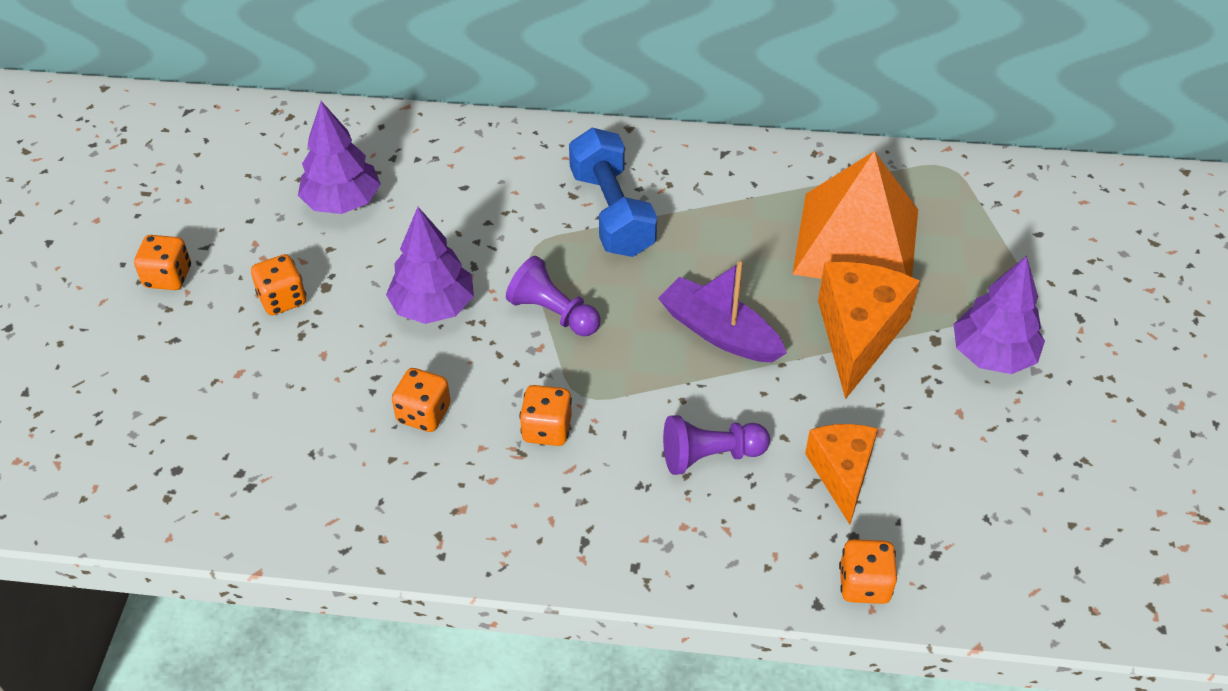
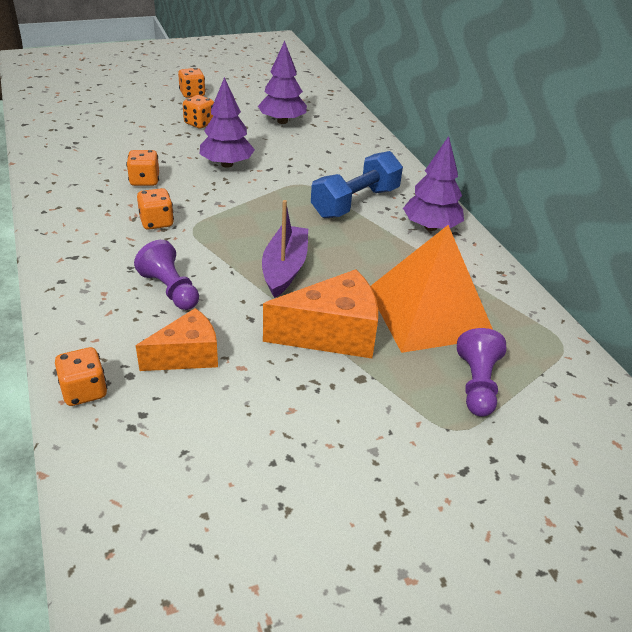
camera: 60 degrees right, 10 degrees down
(553, 313) = (252, 202): purple pawn -> purple pawn (477, 385)
(992, 355) = (370, 417): purple tree -> purple tree (431, 227)

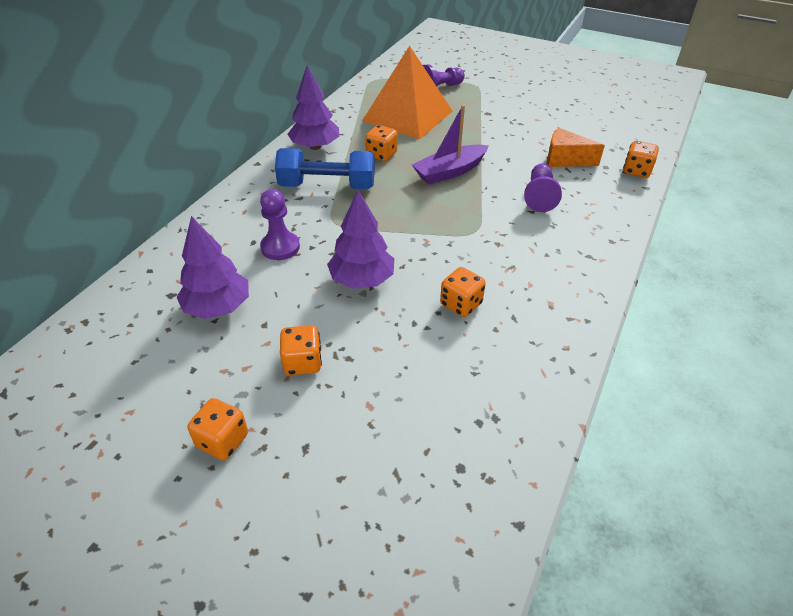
camera: 130 degrees left, 5 degrees up
(156, 222) = (497, 251): orange dice -> orange dice (381, 155)
(306, 156) = (280, 247): none -> purple pawn
(332, 334) = (474, 132): orange cheese -> none

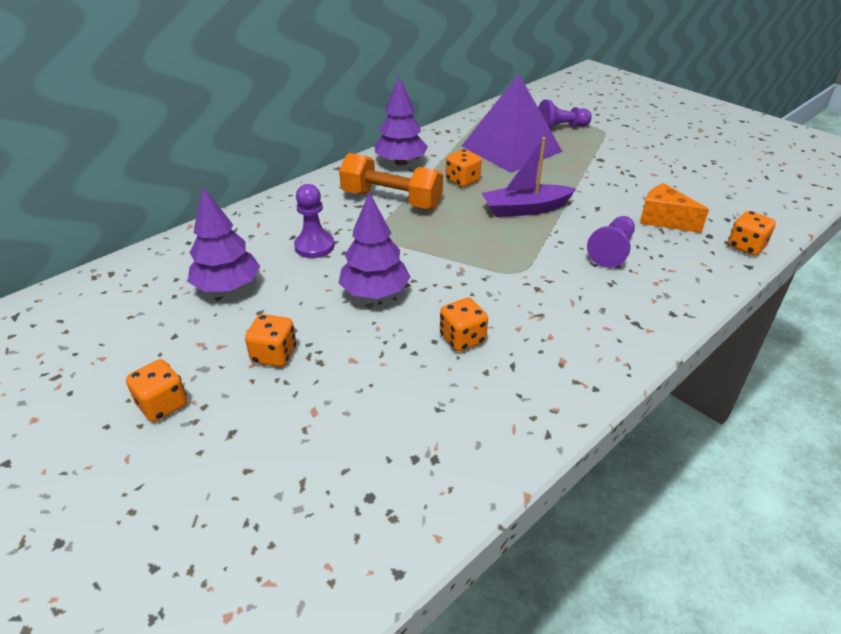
camera: 20 degrees right, 5 degrees down
(327, 186) = (391, 200): blue dumbbell -> orange dumbbell
(407, 115) = (511, 148): orange pyramid -> purple pyramid

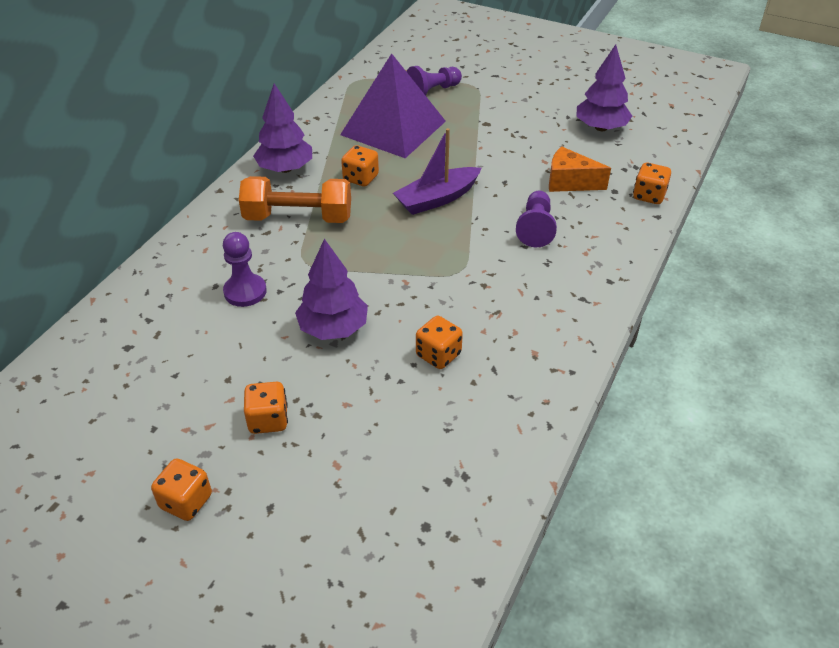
camera: 20 degrees left, 5 degrees up
(227, 287) = (178, 360): purple tree -> purple tree (601, 128)

